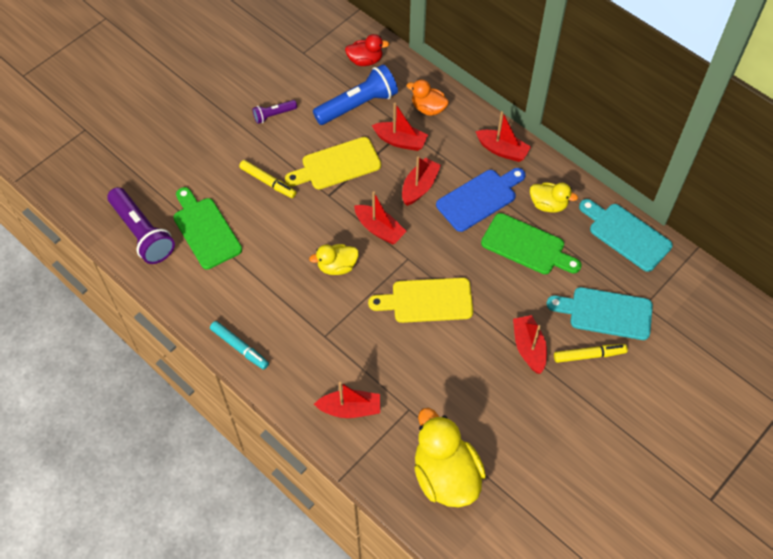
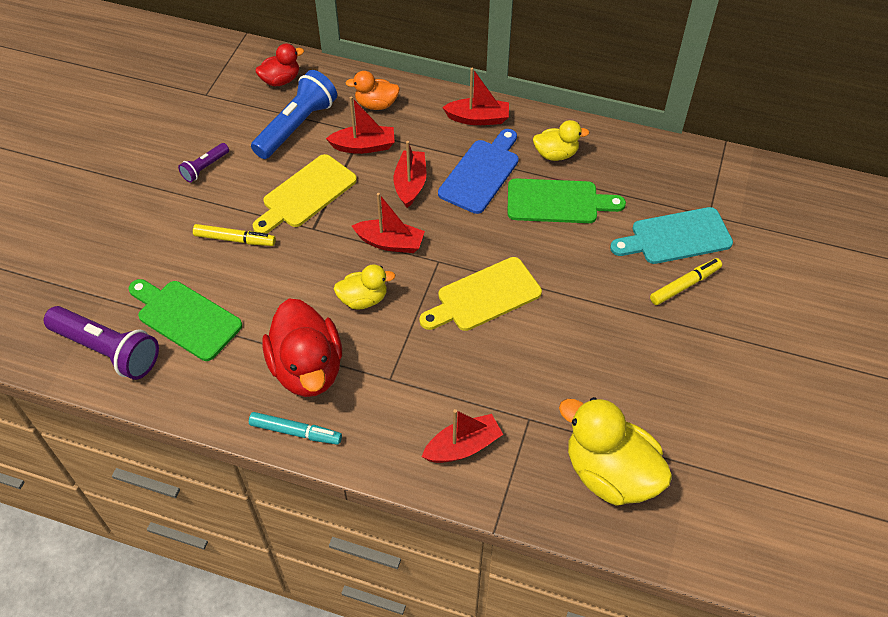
camera: 25 degrees left, 5 degrees down
(270, 304) = (307, 368): none -> red duck
(337, 266) = (363, 299): yellow duck -> yellow duck turned 150 degrees counterclockwise
(528, 348) = (619, 302): red boat -> none
(626, 235) = (650, 155): turquoise cutting board -> none

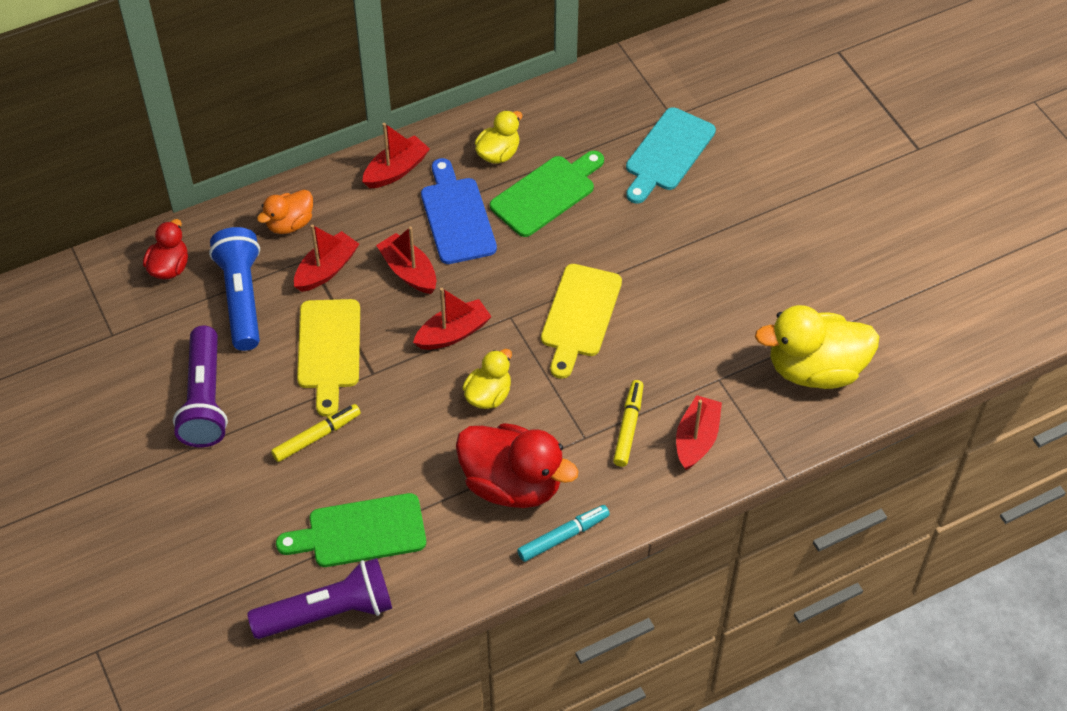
camera: 45 degrees left, 0 degrees up
(205, 168) = (205, 399): purple flashlight -> purple flashlight, size x1.96
(685, 285) = (715, 187): yellow marker -> yellow marker (628, 427)

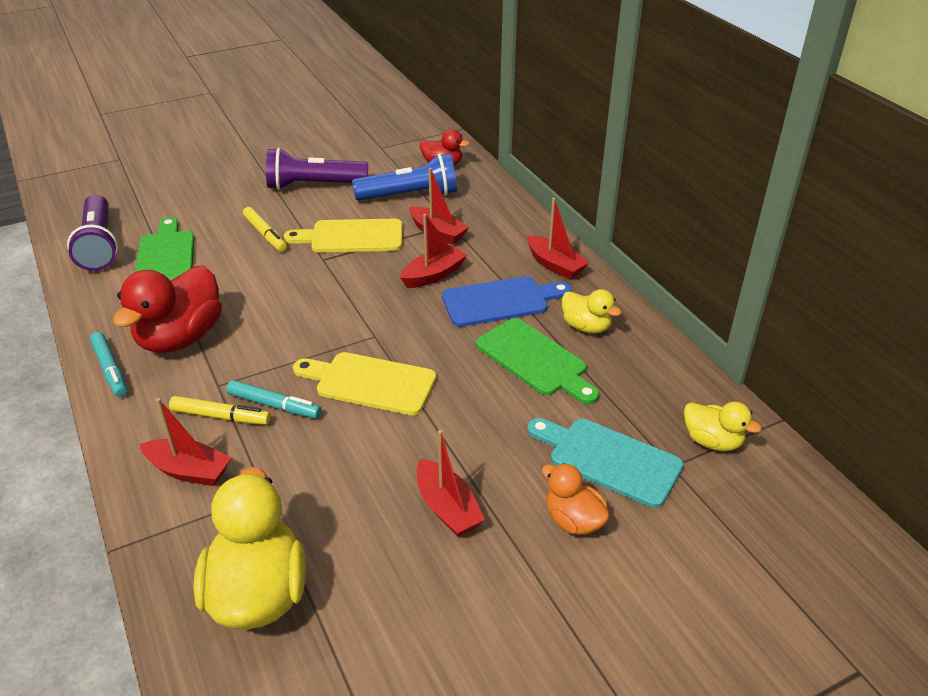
camera: 90 degrees right, 15 degrees down
(290, 224) = (487, 213): orange duck -> orange duck (573, 520)
(453, 333) = (359, 301): red boat -> red boat (447, 508)
(488, 395) = (284, 323): yellow duck -> yellow duck (712, 441)
(612, 387) = (274, 405): none -> turquoise marker

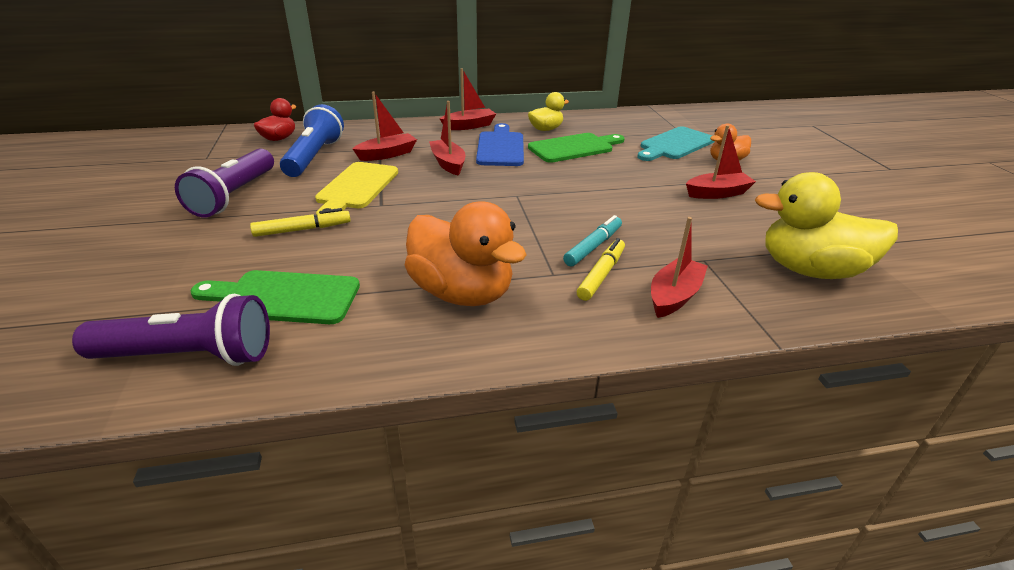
camera: 75 degrees left, 5 degrees down
(110, 369) = (496, 345): turquoise marker -> none
(180, 338) = (462, 293): red duck -> orange duck
(370, 383) = (578, 203): yellow cutting board -> none
(712, 441) = (662, 120): yellow duck -> none

